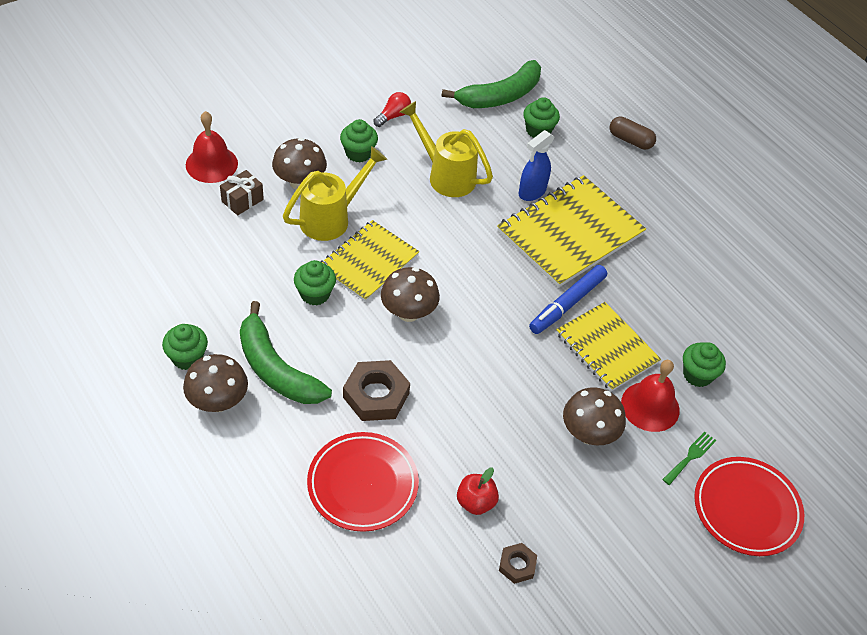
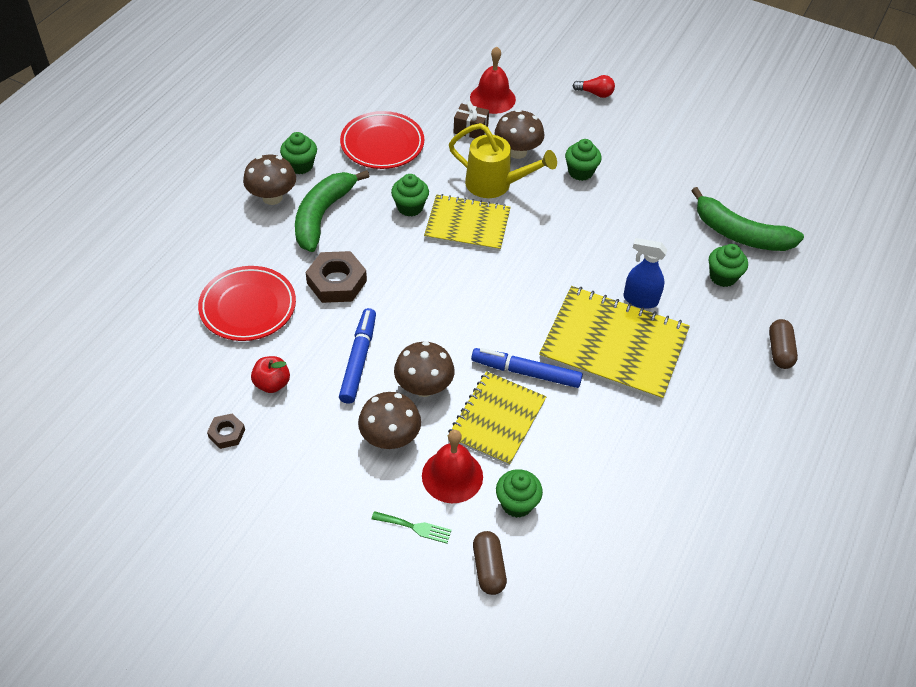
camera: 65 degrees right, 0 degrees up
(393, 116) = (644, 175): red light bulb -> red light bulb (595, 93)
(408, 312) = (434, 269): brown mushroom -> brown mushroom (424, 387)
(445, 175) = (606, 234): yellow watering can -> none
(485, 419) = (358, 360): none -> blue marker
(746, 509) = (382, 594): red plate -> red plate (382, 144)
(751, 423) = (488, 568): none -> brown capsule

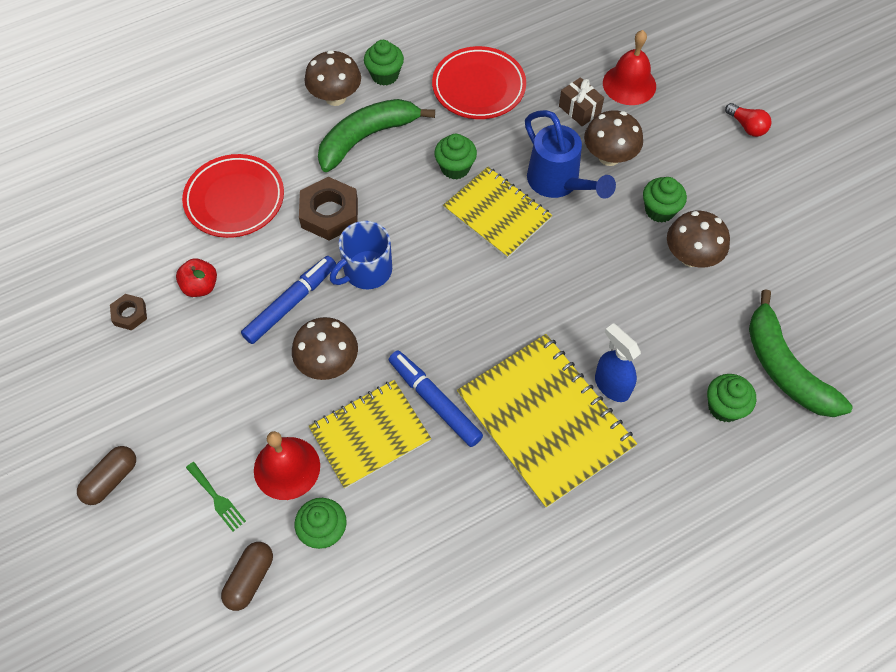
camera: 35 degrees right, 10 degrees up
(390, 438) = (260, 398): brown mushroom -> brown mushroom (691, 257)
(400, 309) = (366, 271): none -> blue mug
(495, 185) = (558, 183): yellow watering can -> blue watering can
(779, 350) = (721, 525): brown capsule -> brown capsule (111, 480)

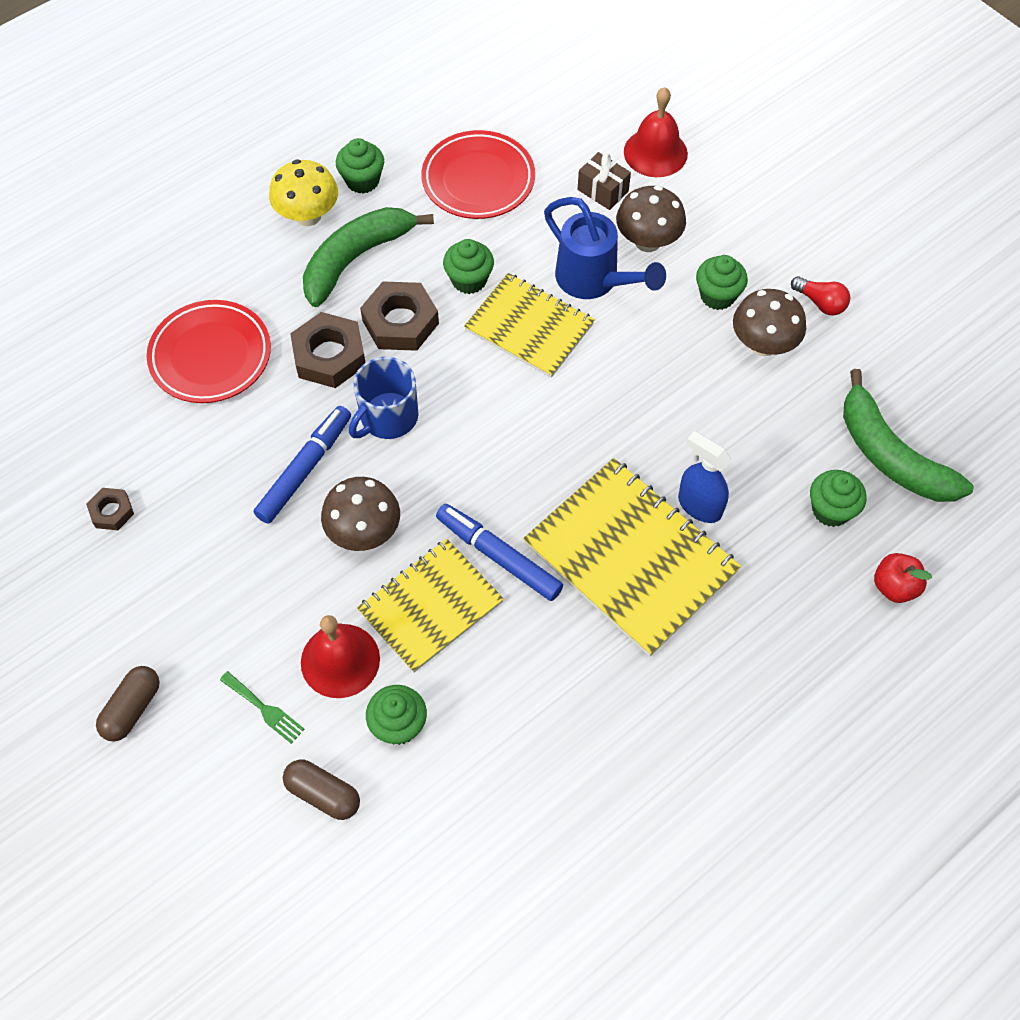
camera: 10 degrees left, 0 degrees up
(200, 286) = (191, 466): red apple -> red apple (894, 586)
(250, 579) = (323, 794): brown capsule -> brown capsule turned 75 degrees counterclockwise
(335, 97) = (308, 216): brown mushroom -> yellow mushroom
(392, 194) = (400, 322): none -> brown nut
(747, 126) = (800, 183): red light bulb -> red light bulb (820, 303)

